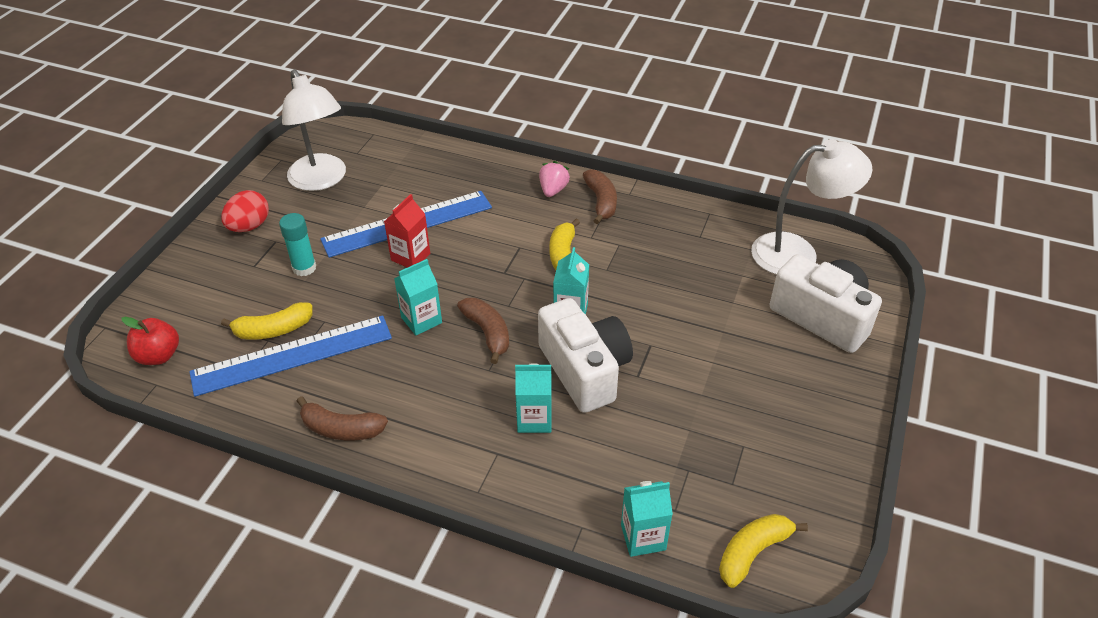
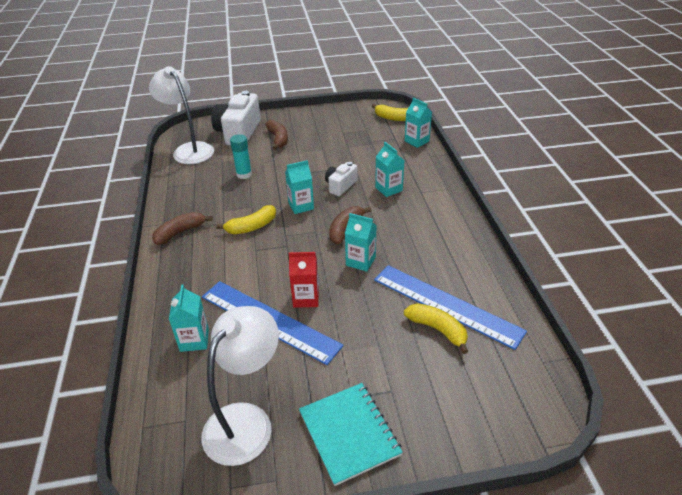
camera: 120 degrees left, 5 degrees down
(159, 356) = (524, 381): red apple -> none
(249, 226) = (349, 433): red egg -> turquoise notebook
(304, 268) = (366, 354): turquoise glue stick -> turquoise glue stick (244, 174)
(341, 429) = (469, 250): brown banana -> brown banana (278, 139)
(431, 175) = (194, 340): none -> turquoise carton
(553, 190) = (178, 260): pink strawberry -> none
(585, 370) = (340, 186): white camera -> white camera, size x0.54

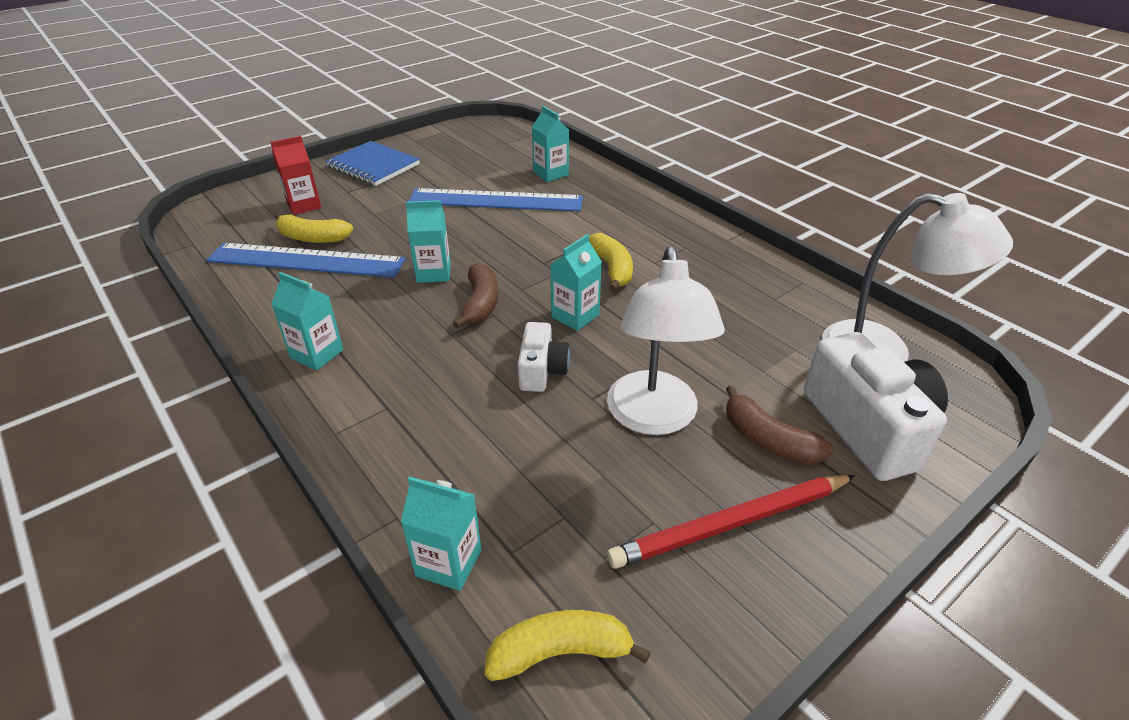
camera: 150 degrees right, 0 degrees up
(180, 232) = (691, 237): brown banana -> none
(244, 174) = (724, 337): turquoise glue stick -> none
(246, 421) = (459, 152): white lamp -> white lamp (653, 418)
(252, 227) = (612, 269): yellow banana -> yellow banana turned 135 degrees clockwise
(306, 298) = (473, 224): red carton -> red carton (304, 205)
(319, 125) = (731, 524): none -> red pencil
(349, 433) = (373, 166): turquoise notebook -> blue notebook
(388, 189) = (450, 393): turquoise carton -> turquoise carton (317, 354)

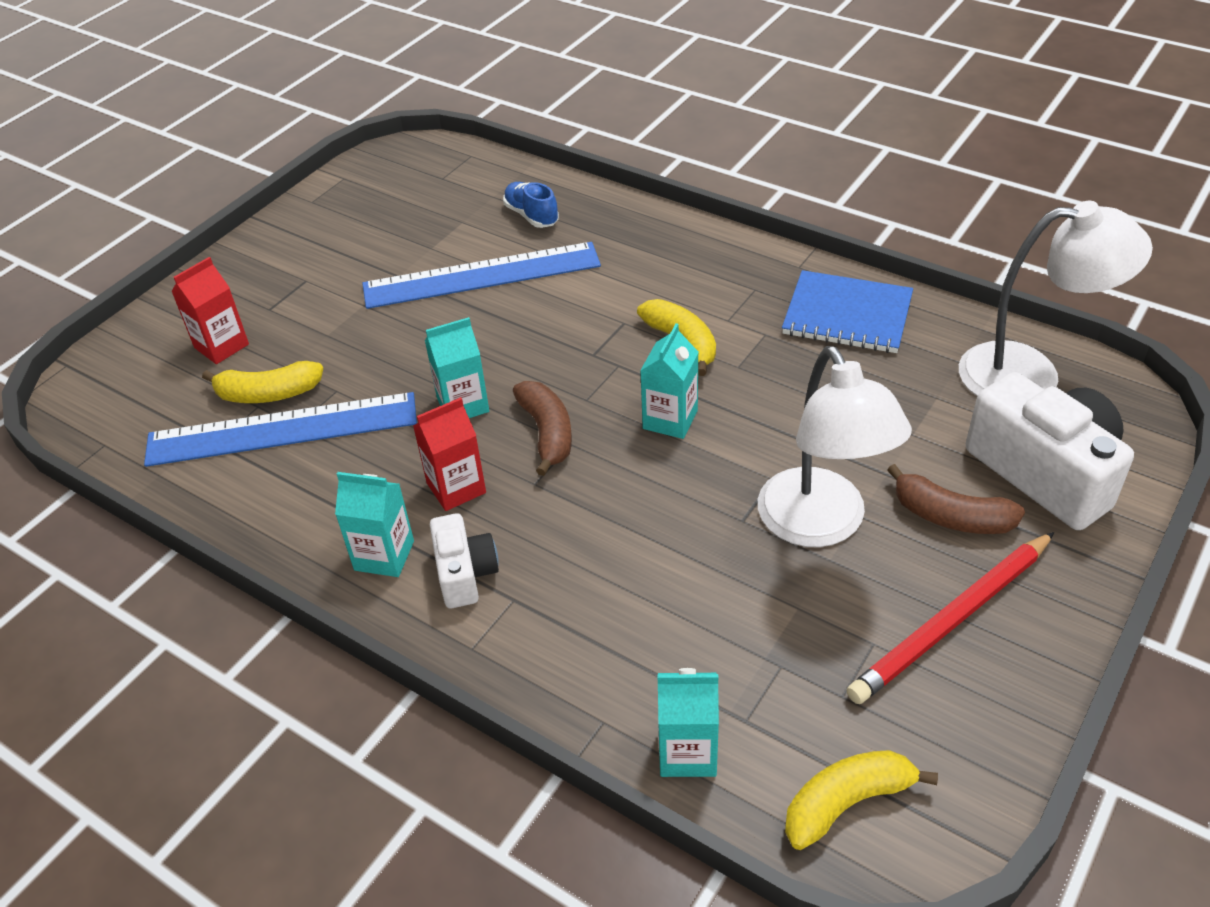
camera: 15 degrees left, 5 degrees up
(373, 166) = (278, 258): blue notebook -> blue notebook (847, 315)
(395, 323) = (456, 488): none -> red carton
(542, 370) = (668, 502): white camera -> white camera (465, 573)
(551, 173) = (531, 215): turquoise carton -> blue shoe

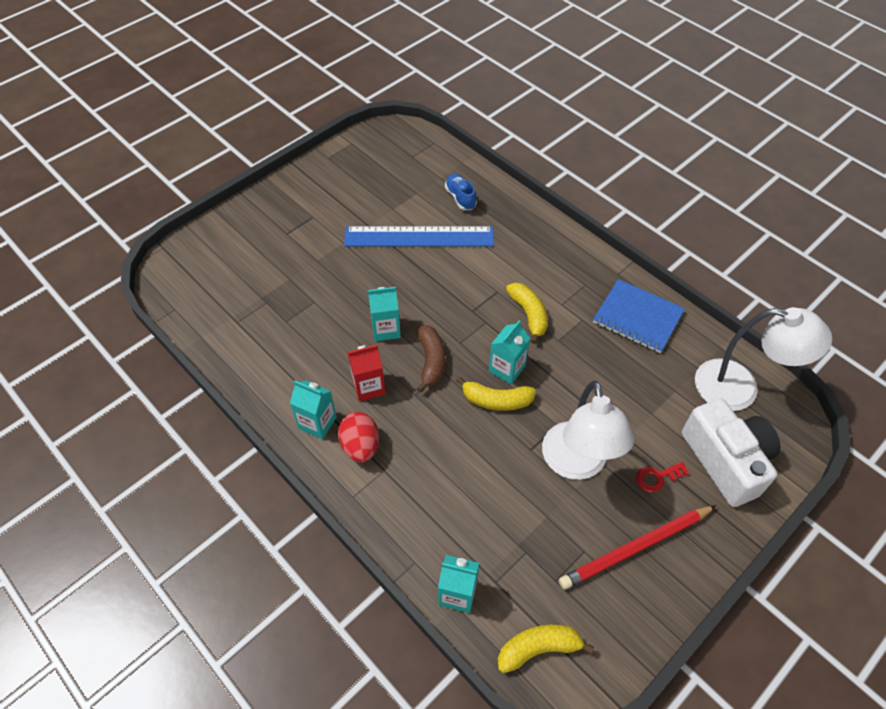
camera: 10 degrees right, 10 degrees up
(221, 346) = (254, 254): red carton -> none
(268, 394) = (274, 295): yellow banana -> yellow banana (496, 400)
(282, 430) = (277, 322): blue ruler -> none
(465, 573) = (360, 446): white camera -> red egg
(951, 516) = (657, 477): brown banana -> red key

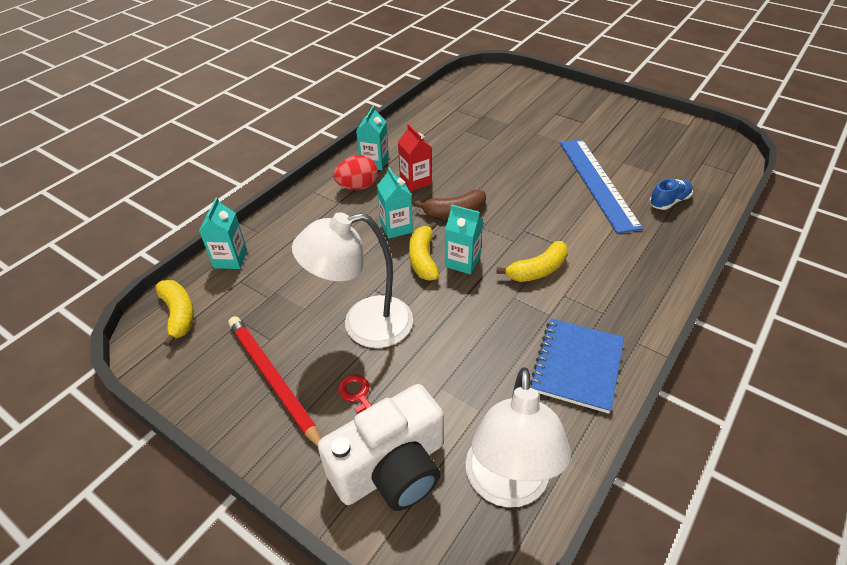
camera: 80 degrees right, 10 degrees down
(386, 329) = (478, 181): turquoise carton -> turquoise carton (396, 227)

